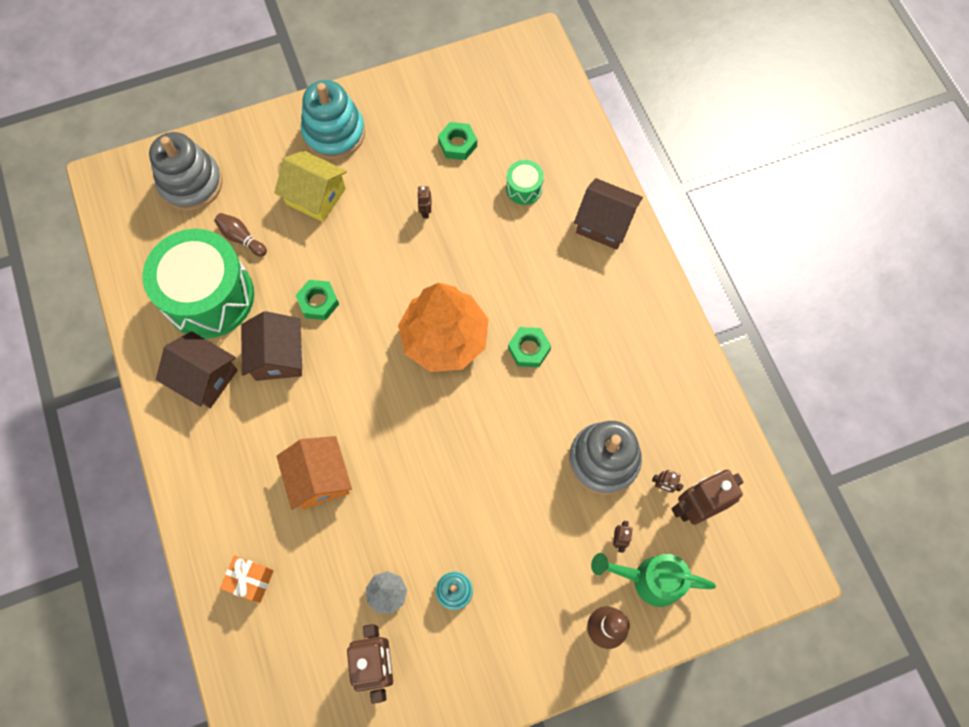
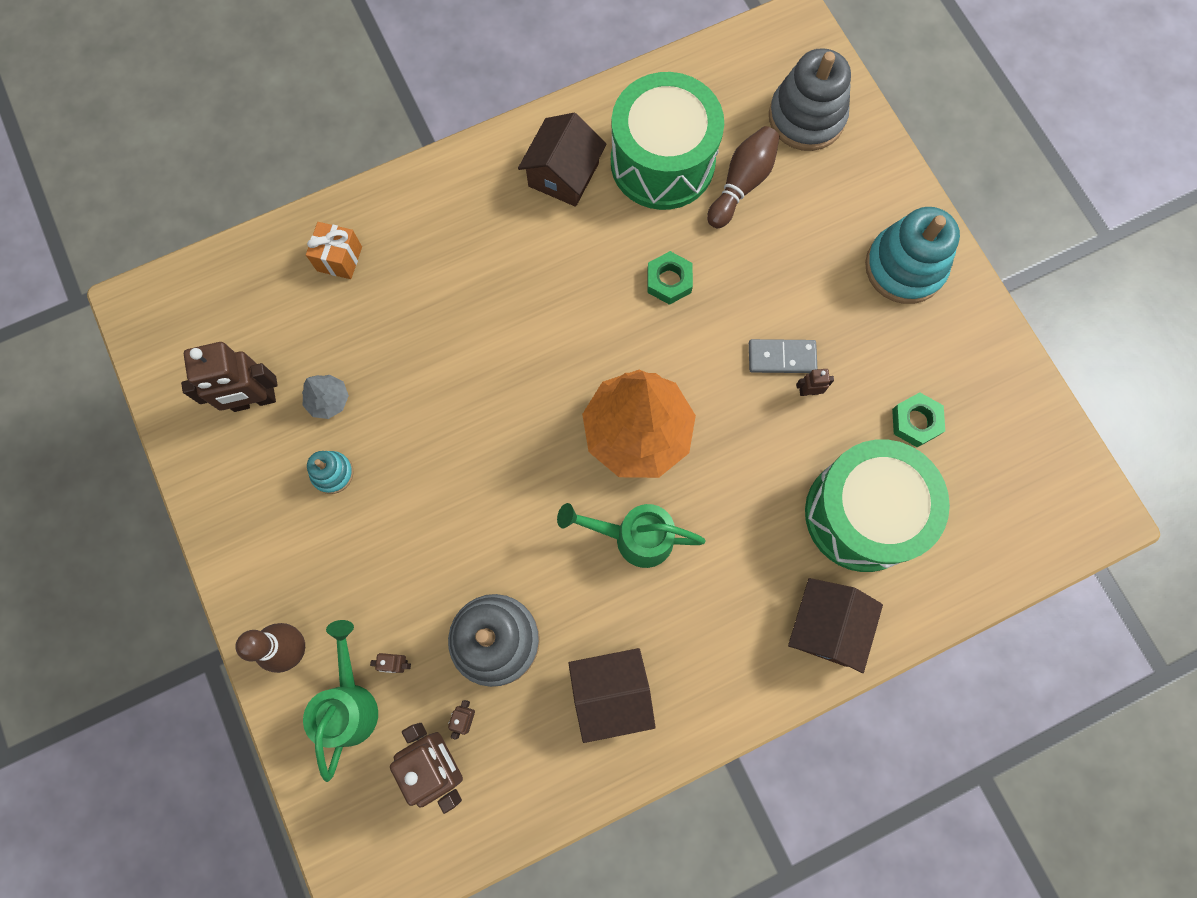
camera: 85 degrees right, 5 degrees up
(241, 238) = (741, 184): brown bowling pin -> brown bowling pin, size x1.52
(278, 356) = (596, 247): brown house -> brown house (611, 694)
(316, 196) = (810, 258): yellow house -> none
(319, 478) = (454, 312): orange house -> none
(396, 227) = (781, 357): none -> grey domino
(524, 188) = (862, 514): green drum -> green drum, size x2.36
(529, 349) = (633, 537): green nut -> green watering can

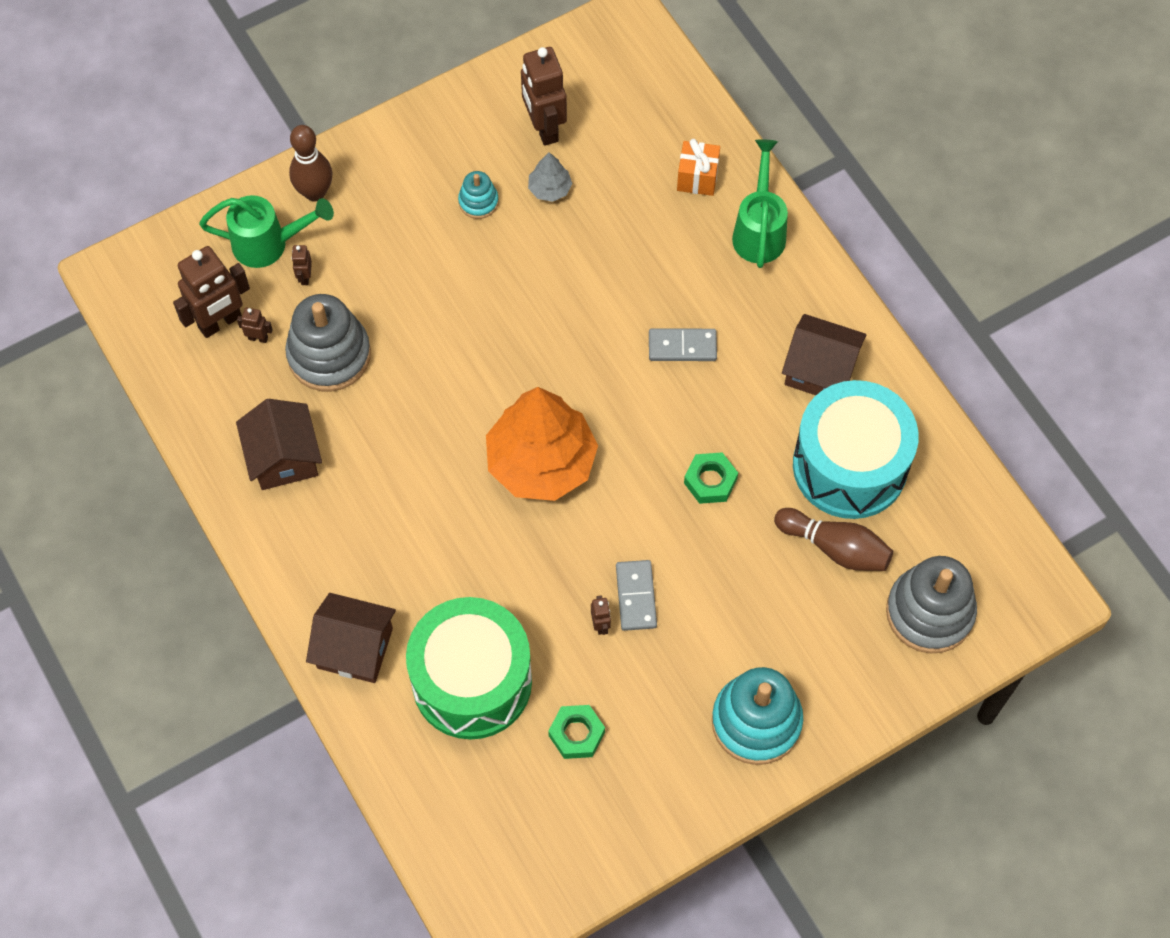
camera: 85 degrees right, 10 degrees down
(525, 291) = (682, 347): none -> grey domino
(633, 537) = (434, 466): green watering can -> green watering can (759, 230)
(662, 162) = (849, 465): green drum -> turquoise drum

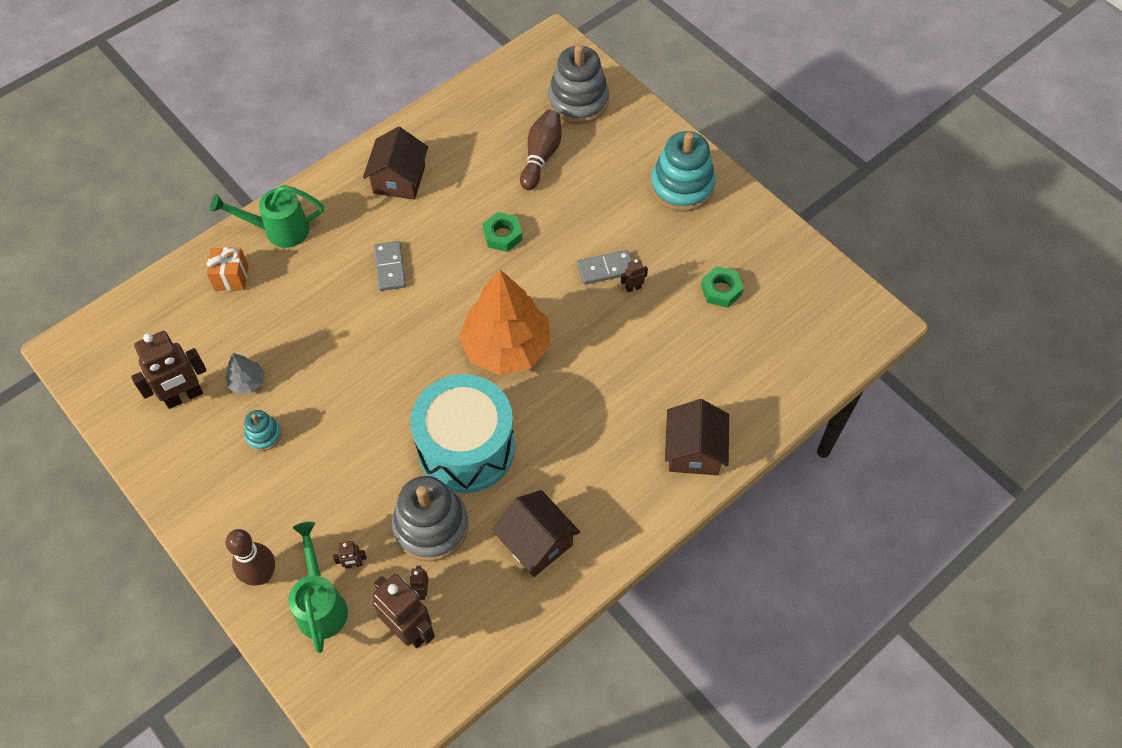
camera: 100 degrees left, 5 degrees down
(283, 457) = (536, 542): brown house -> brown house turned 75 degrees clockwise
(472, 681) = (699, 364): green drum -> none
(849, 465) = (475, 154): turquoise drum -> turquoise drum (466, 448)

